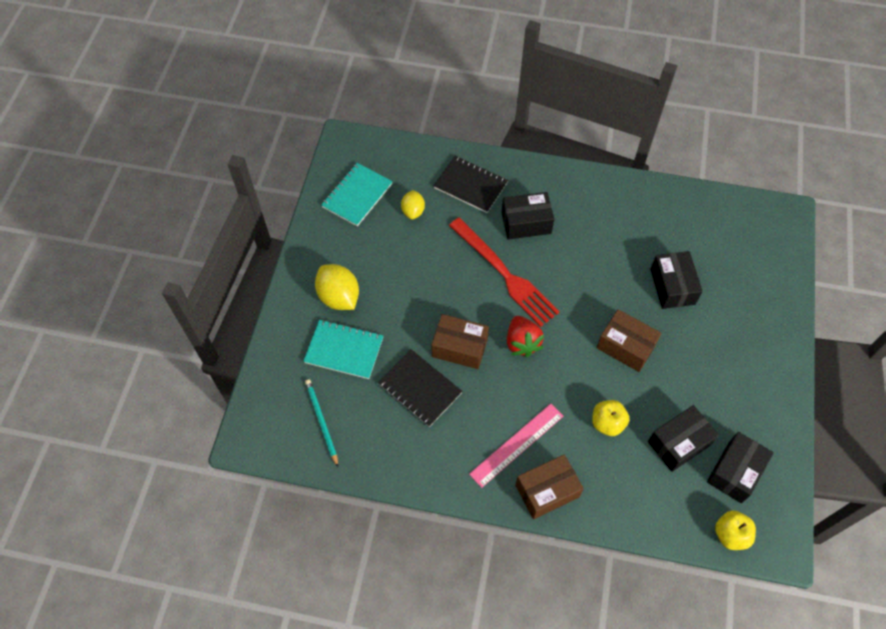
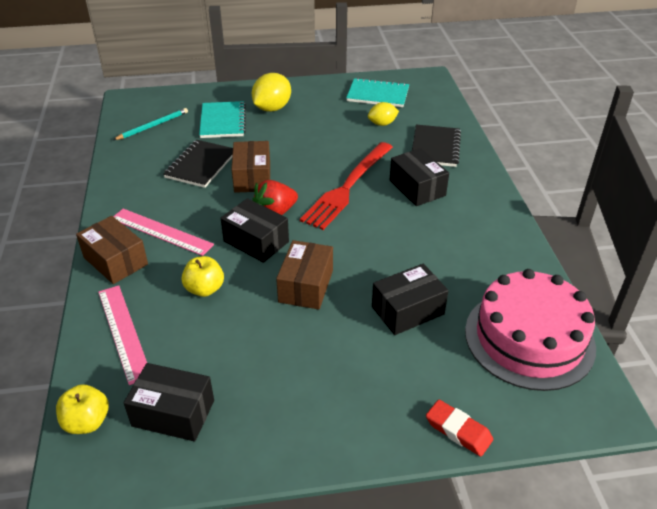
camera: 70 degrees right, 20 degrees down
(642, 496) = (123, 332): none -> pink ruler
(679, 443) = (197, 352): black box -> black box (256, 241)
(719, 224) = (529, 338): none -> pink cake
(786, 299) = (458, 430): none -> red eraser

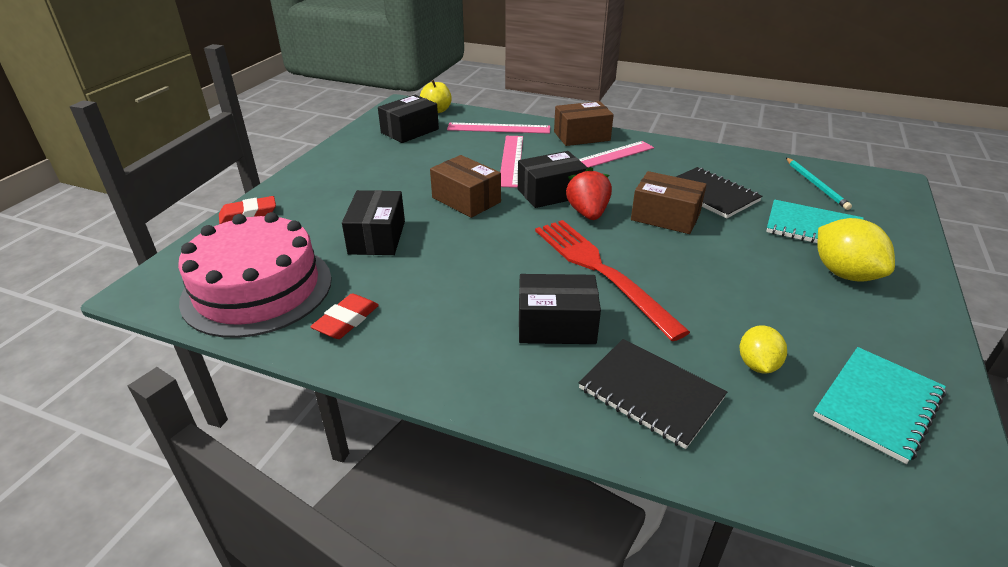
camera: 120 degrees right, 5 degrees down
(205, 289) = (511, 160): yellow apple -> pink ruler
(504, 271) = (346, 320): none -> red eraser

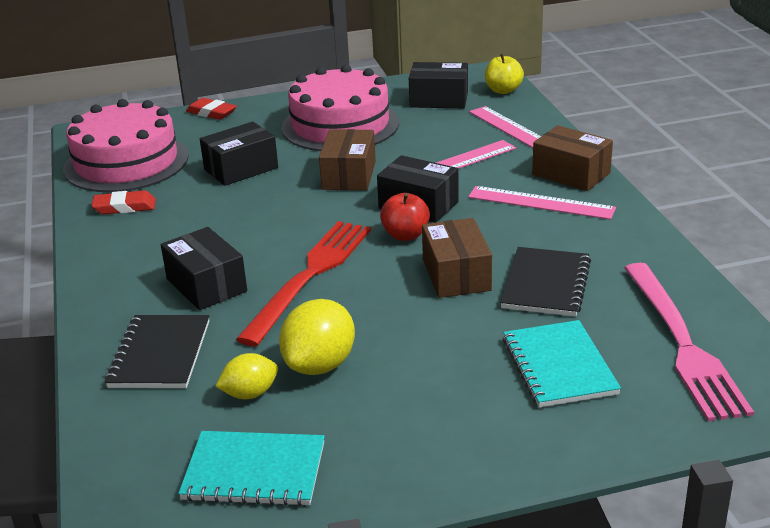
camera: 55 degrees right, 5 degrees down
(380, 174) = (340, 125): none -> pink cake
(588, 213) = (405, 235): red strawberry -> red apple
(816, 185) = (682, 343): turquoise pencil -> pink fork
(844, 273) = (477, 407): yellow lemon -> yellow lemon (320, 365)

